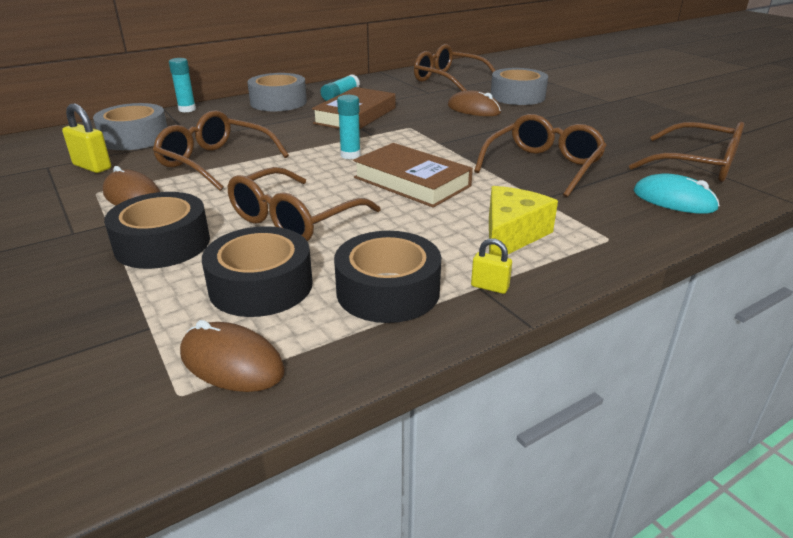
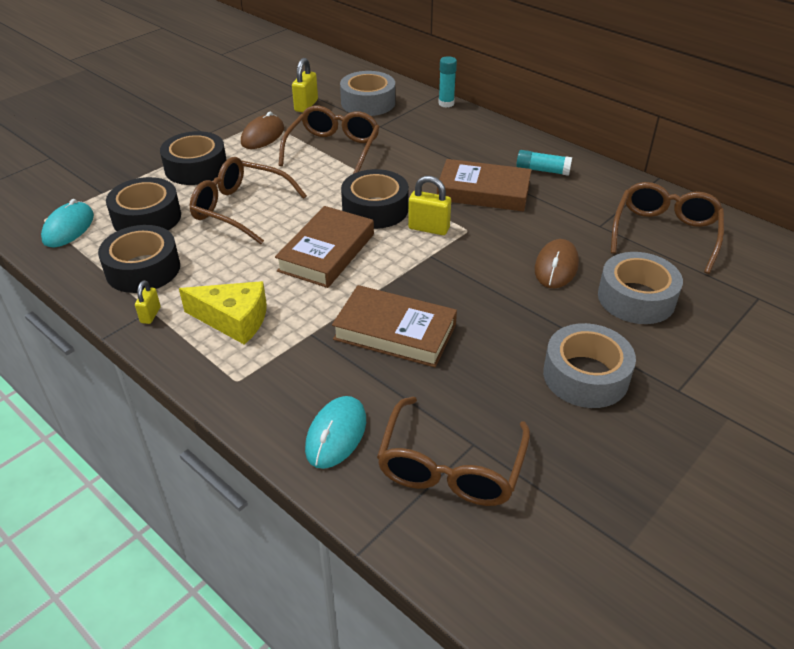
camera: 75 degrees right, 10 degrees up
(231, 362) = (68, 228): brown mouse -> turquoise mouse
(278, 102) = (496, 141): grey tape -> grey tape (585, 376)
(350, 155) = (375, 209): turquoise glue stick -> black tape
(398, 139) = (429, 228): none -> yellow padlock
(543, 166) = (395, 332): brown glasses -> brown book

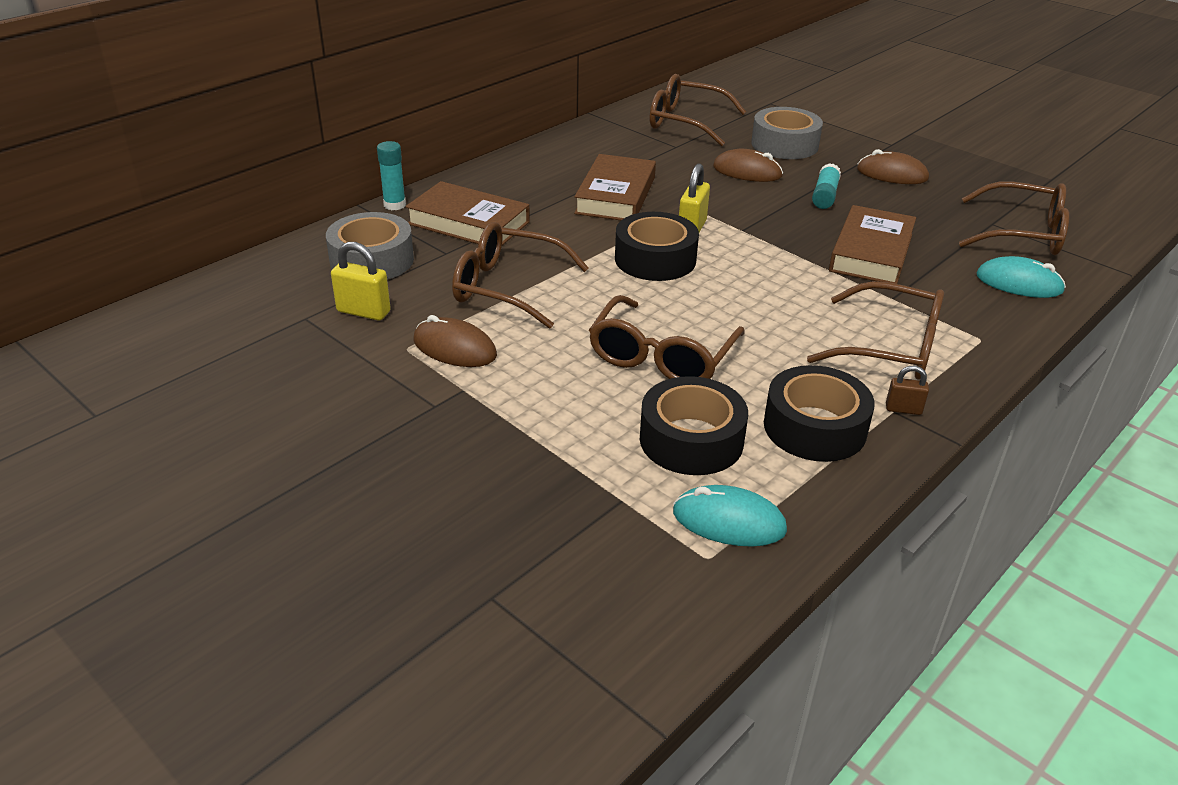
camera: 90 degrees left, 5 degrees down
(150, 315) = (903, 409): yellow padlock -> brown padlock
(196, 168) = (548, 406): black tape -> none
(234, 320) = (889, 347): yellow cheese -> brown glasses
(326, 252) = (748, 290): brown book -> brown book (468, 223)
(542, 170) = (572, 162): turquoise glue stick -> turquoise glue stick (824, 195)
(585, 376) = (892, 174): grey tape -> brown mouse

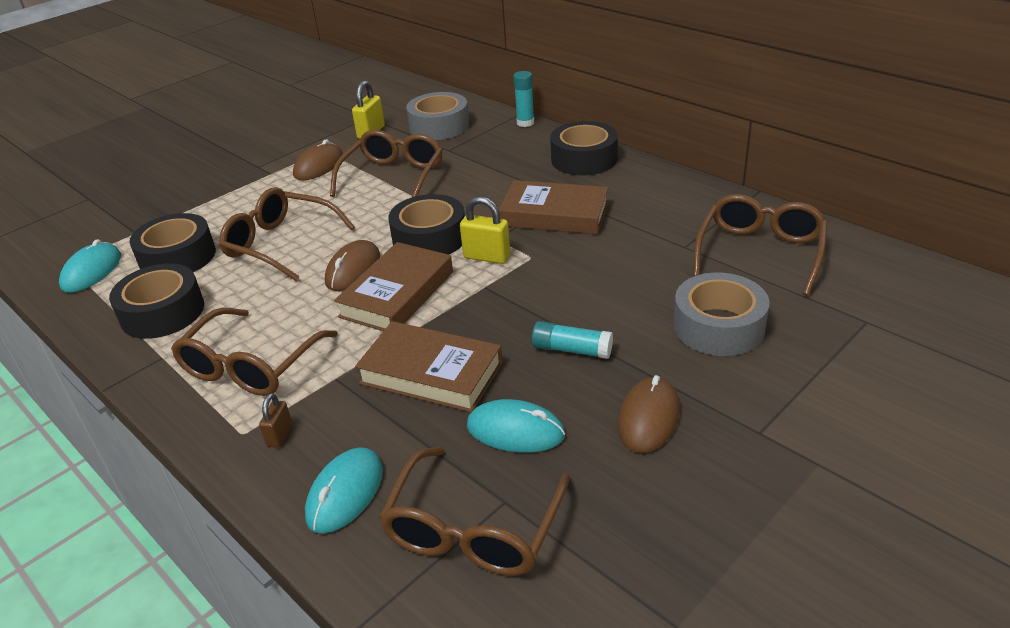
camera: 95 degrees right, 0 degrees up
(468, 223) = (496, 153): brown book -> brown book (397, 294)
(502, 177) = (584, 159): none -> black tape
(747, 171) = (628, 294): brown mouse -> brown mouse (353, 269)
(903, 409) = (160, 362): brown padlock -> brown padlock (279, 435)
(924, 219) = (515, 430): none -> turquoise mouse

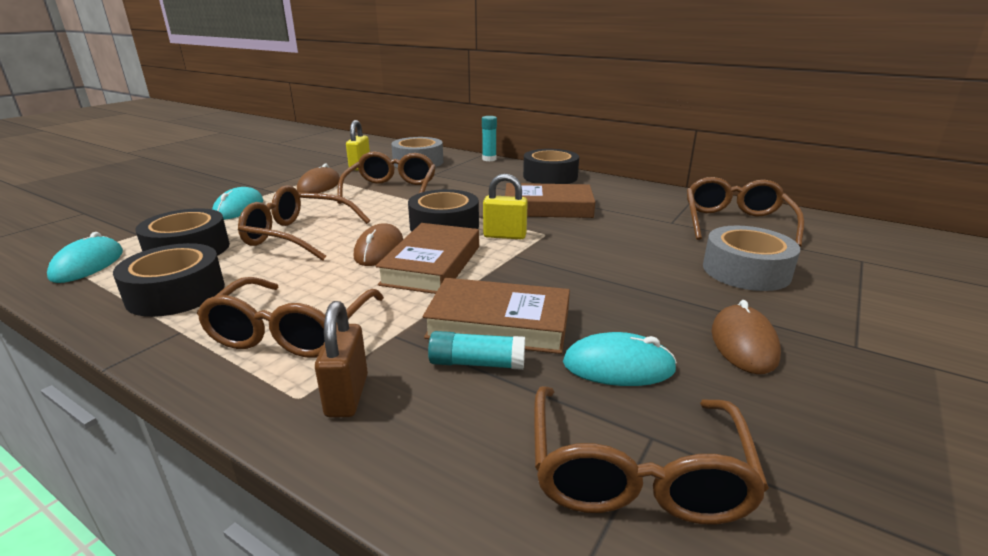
camera: 15 degrees left, 10 degrees down
(279, 435) = (347, 395): brown padlock -> brown padlock, size x1.64
(345, 493) = (454, 450): turquoise mouse -> turquoise mouse (239, 208)
(572, 350) = (628, 295): turquoise glue stick -> turquoise glue stick (477, 363)

